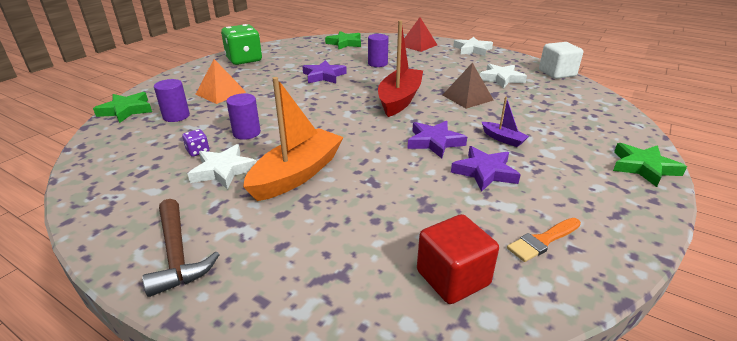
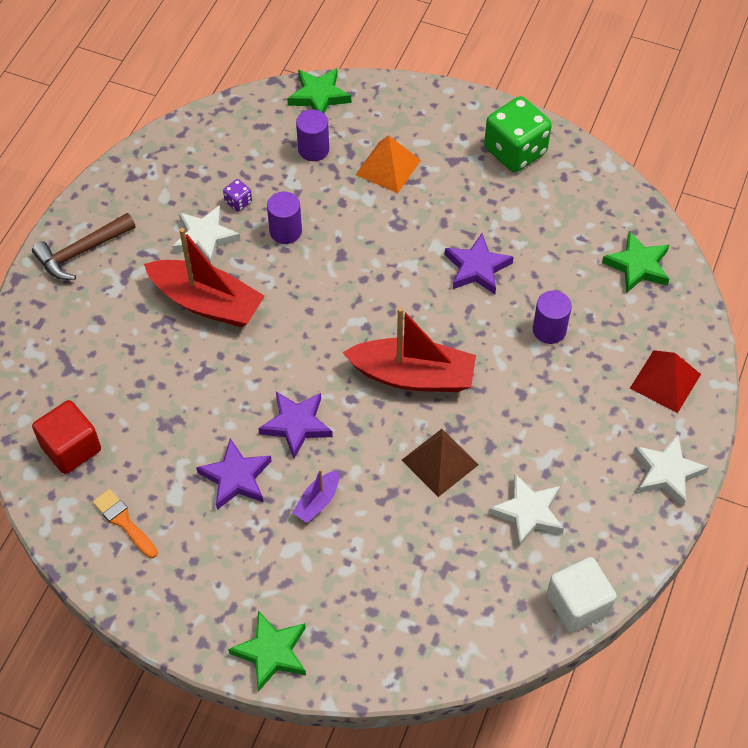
camera: 80 degrees right, 25 degrees up
(297, 174) = (207, 302): orange boat -> red boat

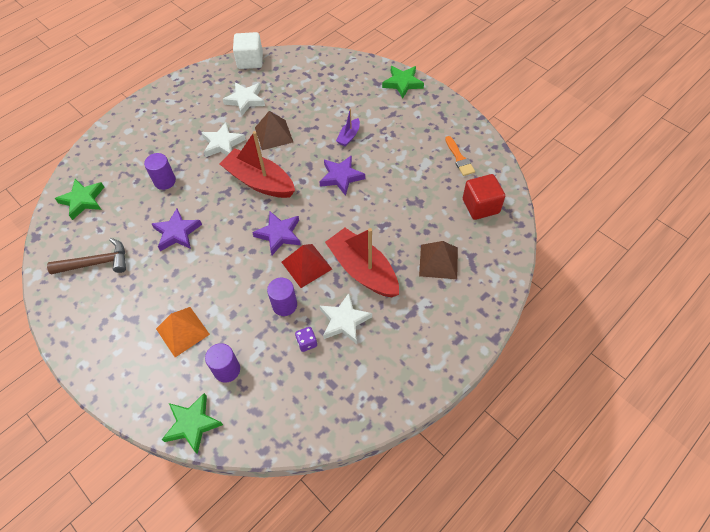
camera: 155 degrees left, 0 degrees up
(81, 252) = (440, 343): brown hammer -> brown hammer (96, 263)
(111, 346) = (438, 261): none -> brown pyramid
(236, 477) = (388, 161): purple star -> purple star (279, 234)
(317, 501) = (349, 136): purple boat -> purple boat turned 150 degrees clockwise
(515, 151) = (86, 310): green dice -> none
(665, 381) = (127, 135): red pyramid -> red pyramid (306, 265)
(667, 472) = (165, 96): white star -> white star (222, 143)

